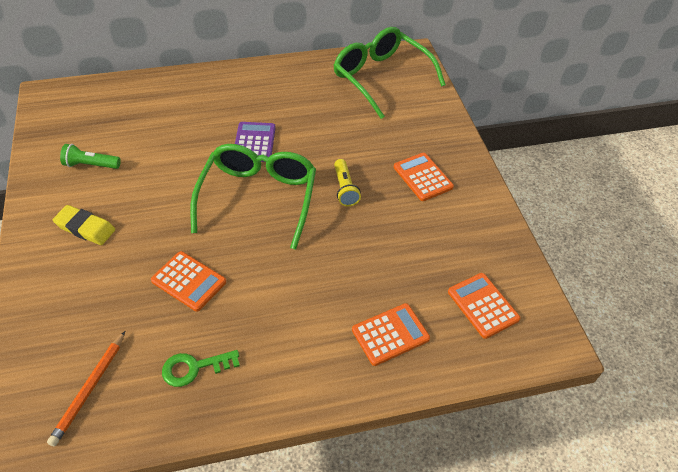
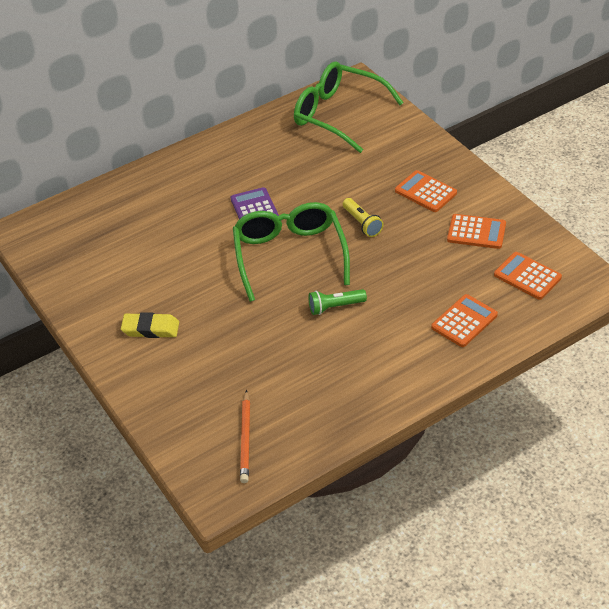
camera: 15 degrees left, 5 degrees down
(90, 165) = (114, 277): green flashlight -> green flashlight (335, 307)
(189, 281) = (273, 339): orange calculator -> orange calculator (476, 232)
(194, 368) = (321, 396): green key -> none

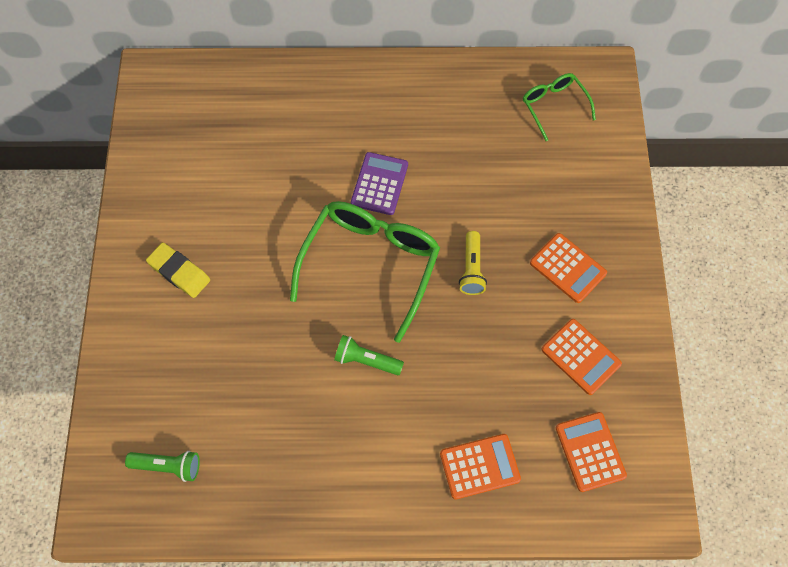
camera: 30 degrees right, 20 degrees up
(245, 439) = (168, 466): orange pencil -> green flashlight
(338, 114) = (554, 106): green glasses -> green glasses, size x0.53
(425, 192) = (567, 268): orange calculator -> orange calculator turned 150 degrees clockwise

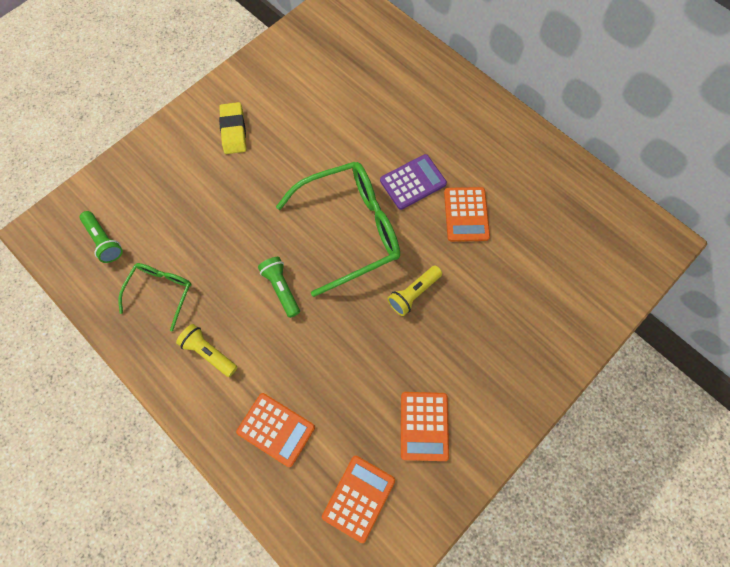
camera: 45 degrees right, 5 degrees up
(363, 464) = (209, 352): none -> yellow flashlight
(554, 106) = (595, 234): green glasses -> green glasses (161, 292)
(567, 268) = (482, 355): orange calculator -> orange calculator (466, 214)

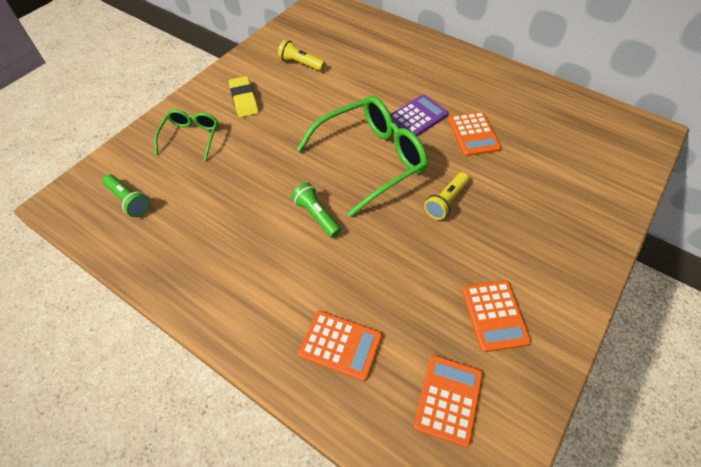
camera: 10 degrees left, 15 degrees down
(161, 292) = (194, 236): green glasses -> green glasses (191, 137)
(209, 352) = (253, 283): yellow flashlight -> yellow flashlight (300, 63)

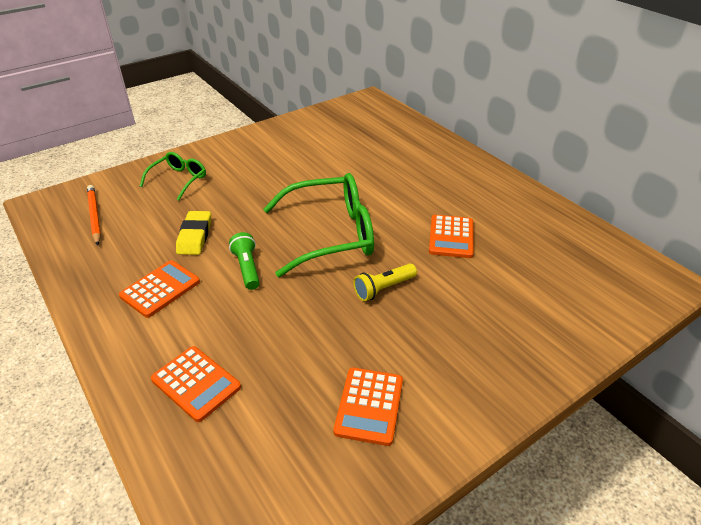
camera: 20 degrees right, 15 degrees down
(129, 201) = (94, 216): green flashlight -> orange pencil
(244, 100) = (244, 161): yellow eraser -> yellow eraser (195, 236)
(300, 63) = (315, 143): yellow flashlight -> none
(418, 117) = (401, 209): purple calculator -> none
(448, 399) = (269, 467): orange calculator -> orange calculator (160, 289)

